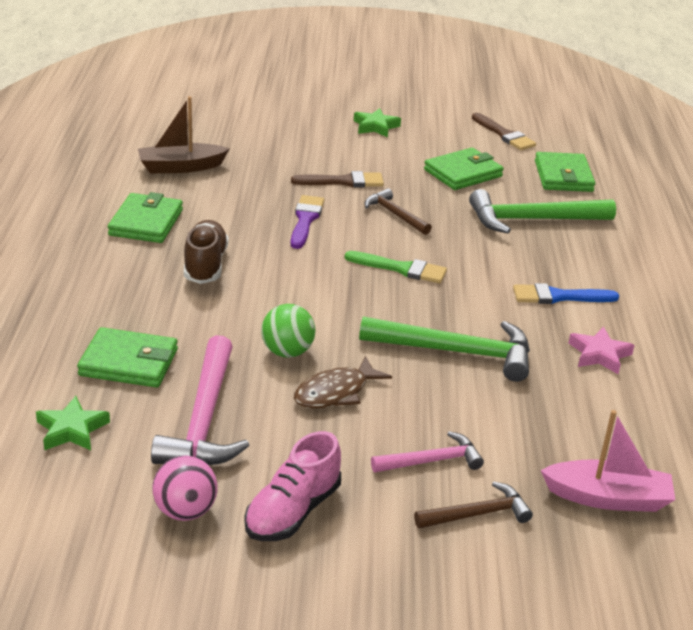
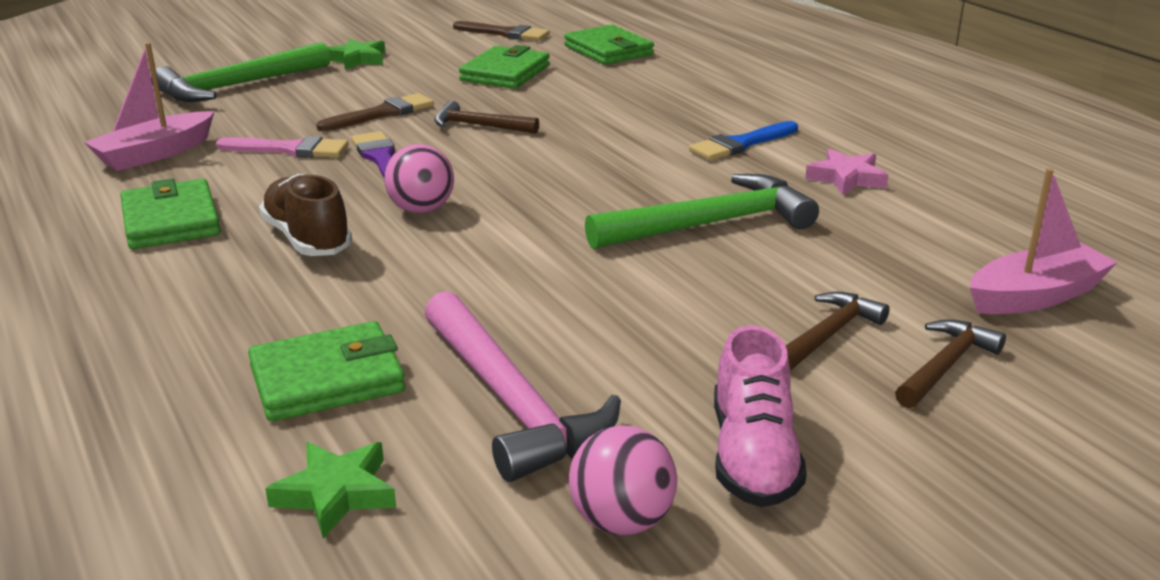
camera: 30 degrees left, 5 degrees down
(181, 167) = (155, 154): brown boat -> pink boat
(259, 192) = (290, 150): none -> pink brush
(287, 352) = (524, 291): green ball -> none
(289, 269) = (421, 210): none -> pink ball
(335, 392) = (634, 310): brown fish -> none
(401, 269) = (550, 170): green brush -> none
(431, 461) = (828, 335): pink hammer -> brown hammer
(533, 220) = (628, 91): green hammer -> green hammer (238, 86)

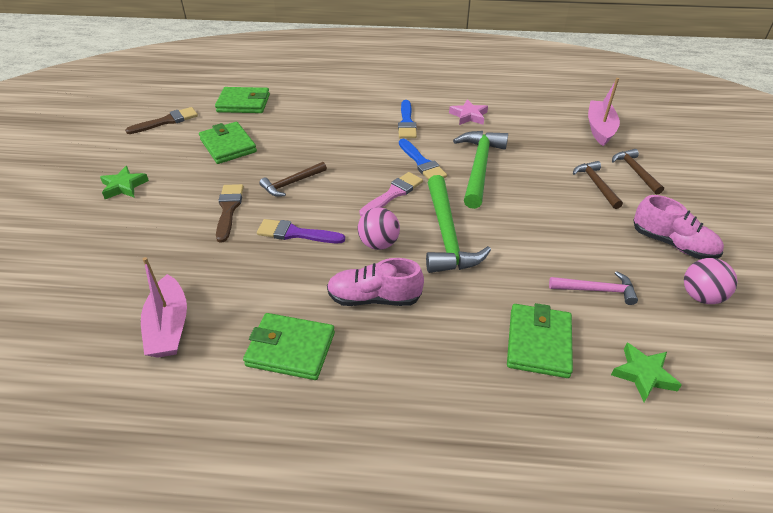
camera: 55 degrees left, 15 degrees up
(238, 86) = (95, 251): green hammer -> green hammer (447, 235)
(290, 150) = (238, 263): pink brush -> pink brush (393, 194)
(307, 239) = (374, 298): brown shoe -> pink shoe
(511, 402) = (596, 290): pink hammer -> pink hammer, size x0.57
(652, 183) = (422, 163): none -> blue brush

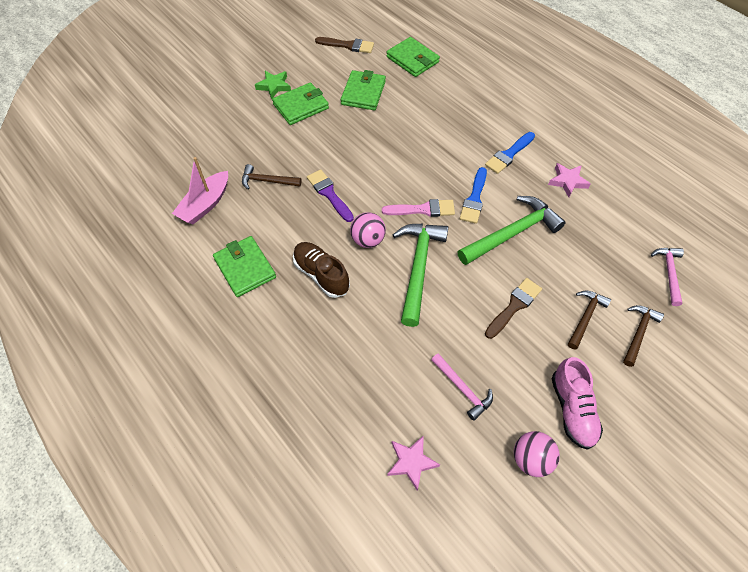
camera: 45 degrees right, 15 degrees up
(228, 209) = (311, 146): brown brush -> brown brush (514, 306)
(292, 183) = (368, 153): brown hammer -> brown hammer (267, 181)
(374, 298) = (321, 275): pink shoe -> brown shoe
(447, 235) = (418, 268): green hammer -> green hammer turned 150 degrees clockwise
(538, 343) = (376, 385): green wallet -> green wallet (301, 106)
(600, 129) = (669, 273): pink boat -> pink hammer
(643, 374) = (411, 462): green star -> pink star

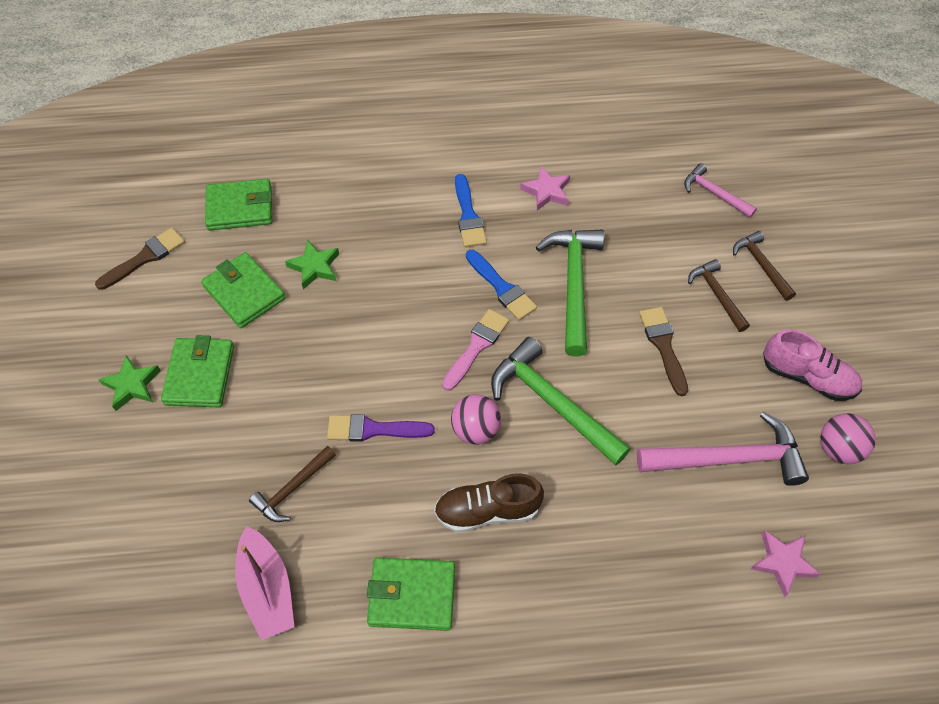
camera: 55 degrees left, 0 degrees up
(406, 110) = (314, 267): none -> green star
(462, 389) = (728, 458): pink hammer -> pink hammer, size x1.77

